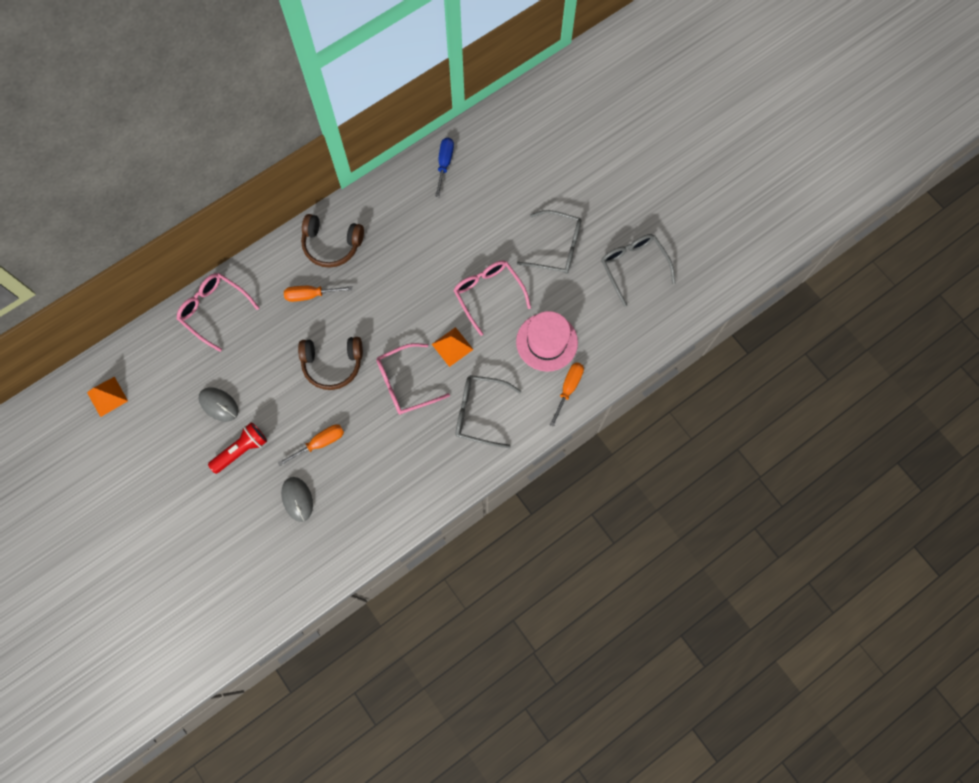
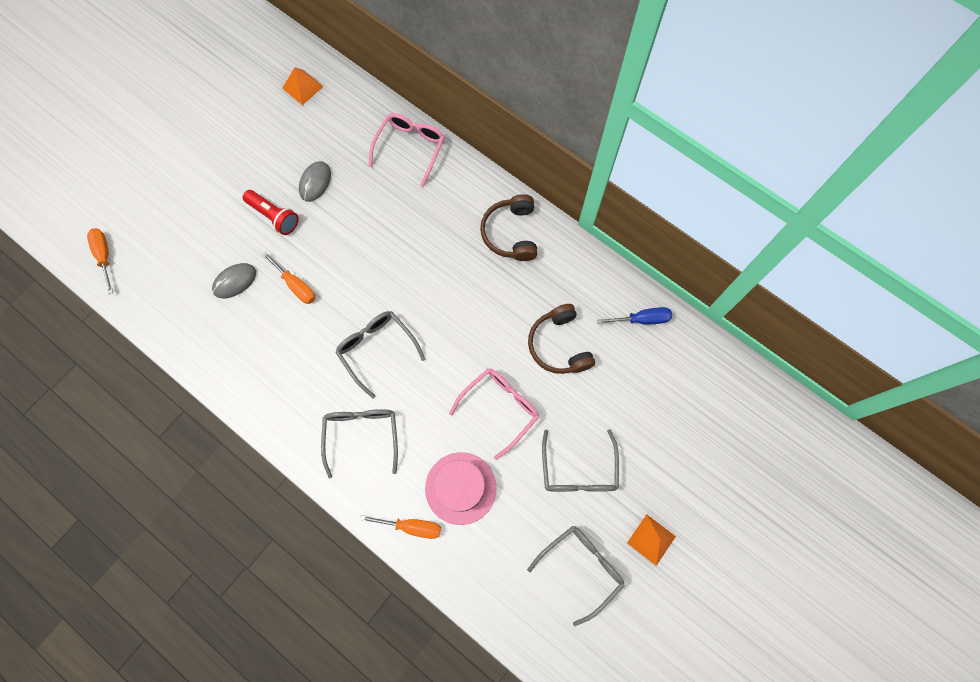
camera: 75 degrees right, 0 degrees up
(311, 295) = (450, 230): orange screwdriver -> orange screwdriver (104, 256)
(332, 364) = (381, 272): brown headphones -> brown headphones (559, 345)
(405, 383) = (377, 349): pink glasses -> grey glasses
(452, 346) = (429, 386): orange pyramid -> orange pyramid (651, 539)

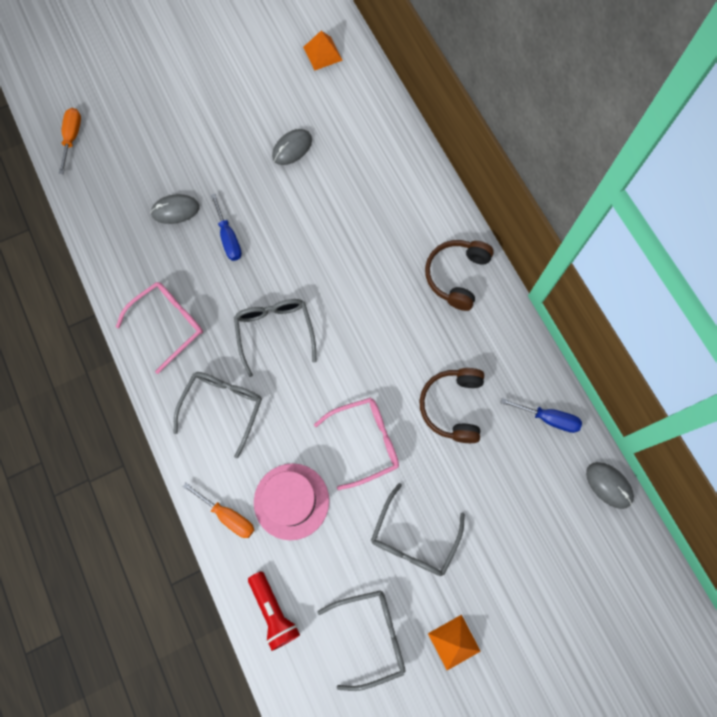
camera: 25 degrees right, 0 degrees up
(274, 216) = (239, 164): red flashlight -> red flashlight (273, 611)
(295, 285) = (228, 237): orange screwdriver -> blue screwdriver
(410, 148) = (397, 152): pink glasses -> pink glasses (168, 324)
(715, 352) = (609, 485): none -> grey mouse

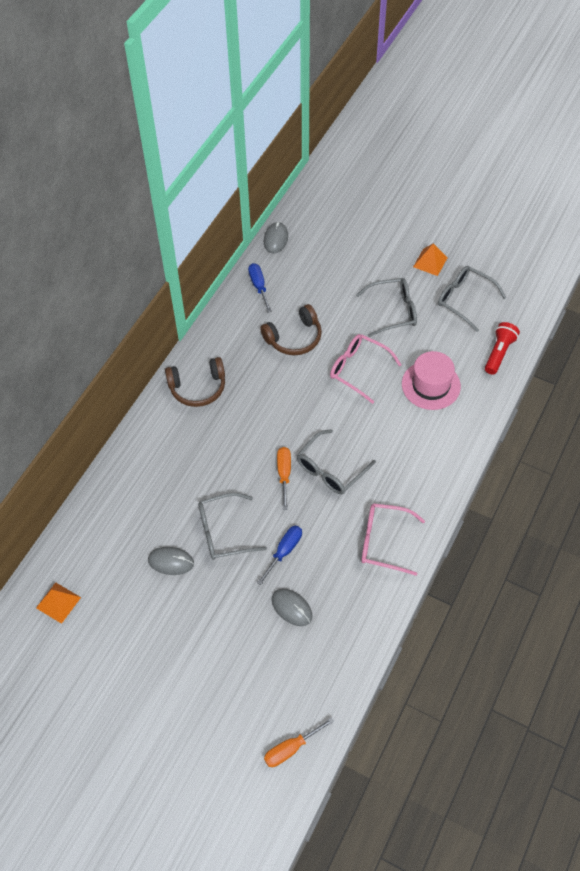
camera: 125 degrees left, 15 degrees down
(223, 407) = (409, 464): grey glasses -> grey glasses (224, 532)
(227, 515) = (471, 413): orange screwdriver -> orange screwdriver (284, 474)

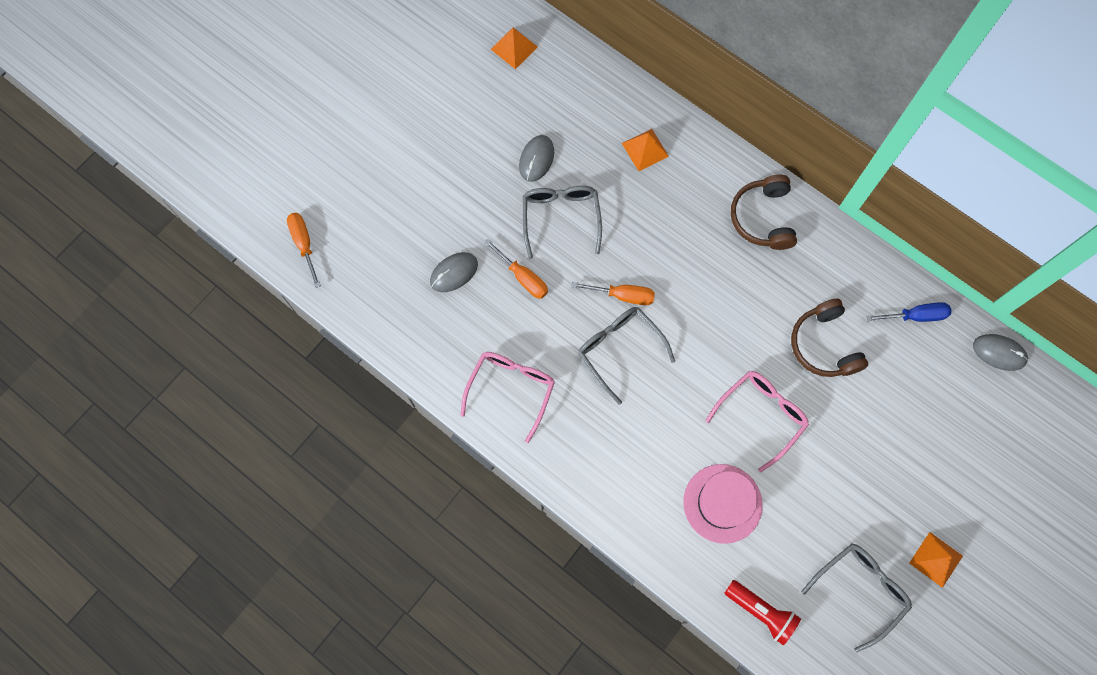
camera: 100 degrees right, 15 degrees up
(149, 478) = (645, 149): none -> orange pyramid
(284, 552) = (522, 277): blue screwdriver -> orange screwdriver
(393, 311) = (852, 484): grey glasses -> none

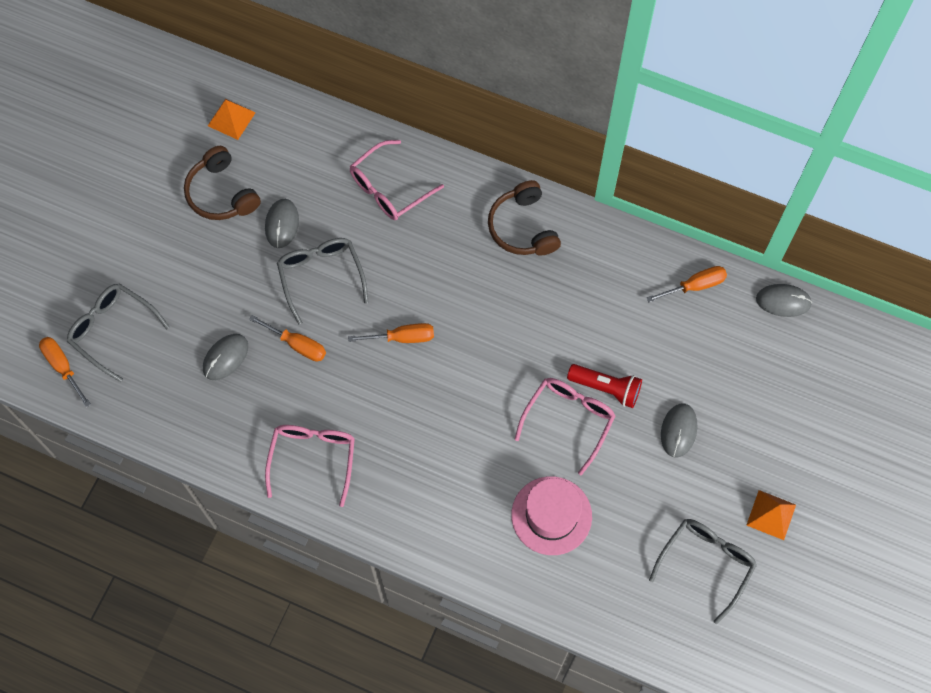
camera: 15 degrees left, 5 degrees down
(619, 350) = (412, 392): grey glasses -> grey glasses (113, 330)
(645, 149) = (389, 188): orange pyramid -> pink glasses
(761, 612) = (615, 611): red flashlight -> red flashlight (606, 388)
(824, 345) = (613, 336): brown headphones -> brown headphones (221, 193)
(865, 453) = (678, 431): none -> grey mouse
(915, 316) = (694, 286): blue screwdriver -> orange screwdriver

